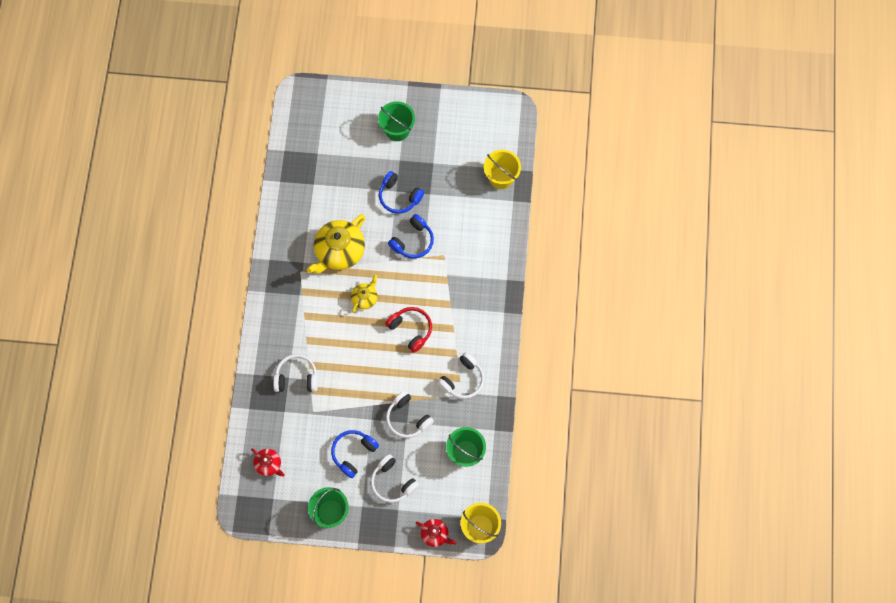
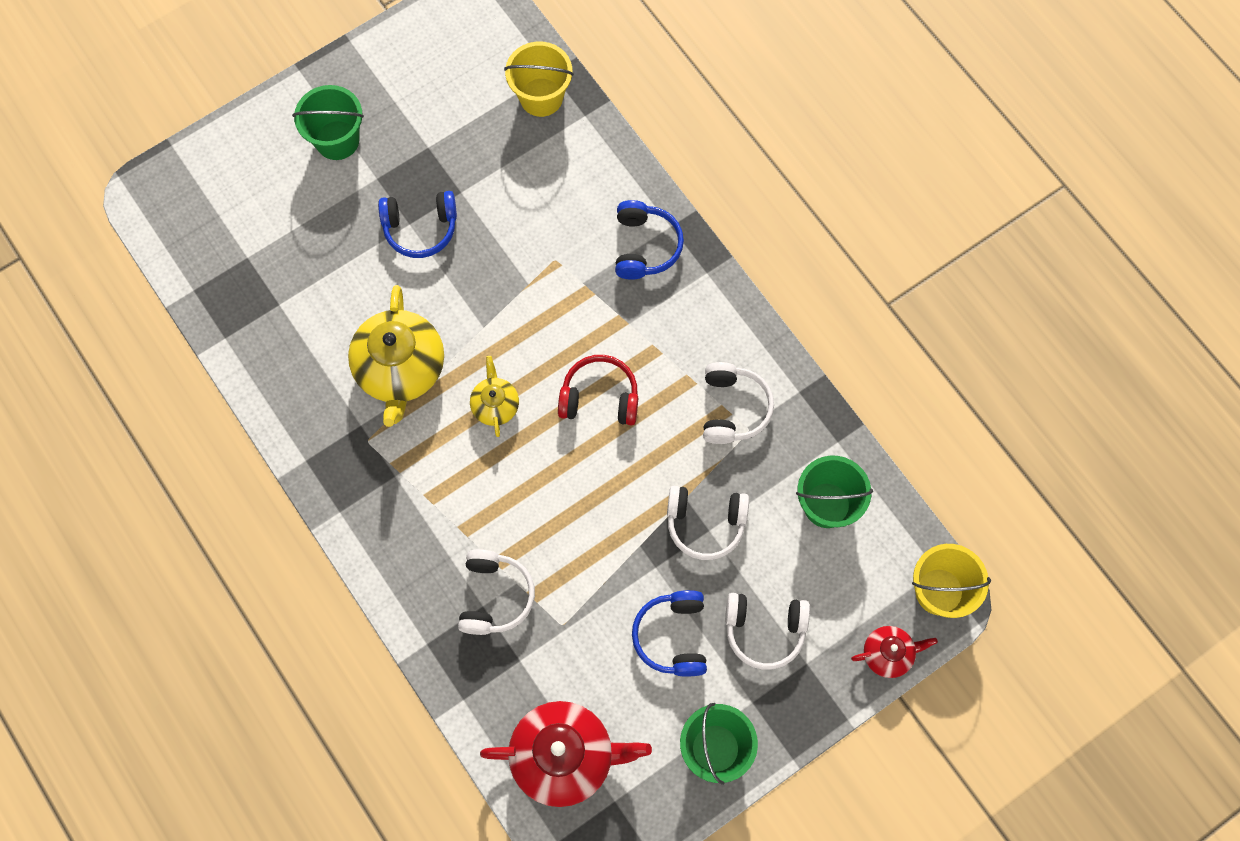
camera: 40 degrees left, 0 degrees up
(268, 464) = (564, 756): red teapot -> red teapot, size x1.93
(296, 377) = (495, 596): white headphones -> white headphones turned 135 degrees clockwise
(413, 241) = (494, 274): blue headphones -> blue headphones (645, 246)

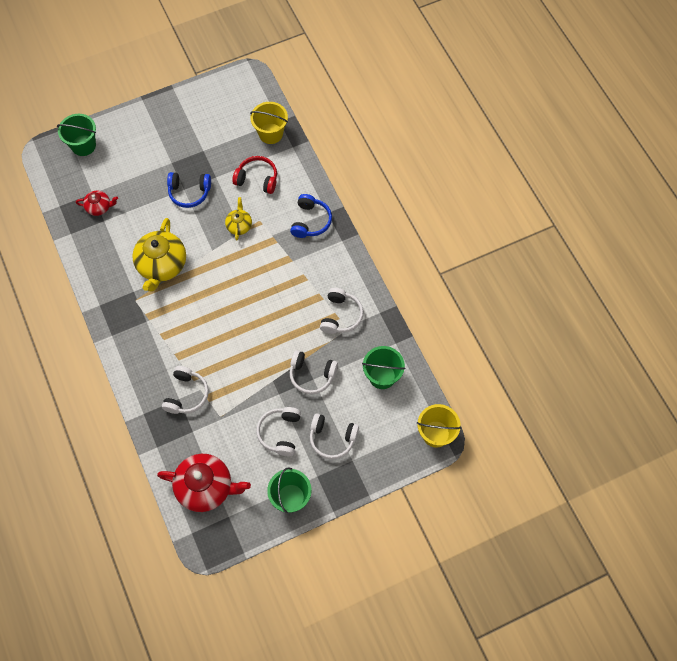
camera: 10 degrees right, 5 degrees down
(337, 140) = (154, 139): green bucket -> green bucket (83, 145)
(495, 405) = (209, 292): yellow teapot -> yellow teapot (239, 225)
(599, 397) = (268, 297): red headphones -> red headphones (257, 179)
(672, 636) = (280, 433): blue headphones -> white headphones
(888, 654) = (399, 463): red teapot -> red teapot (99, 207)

